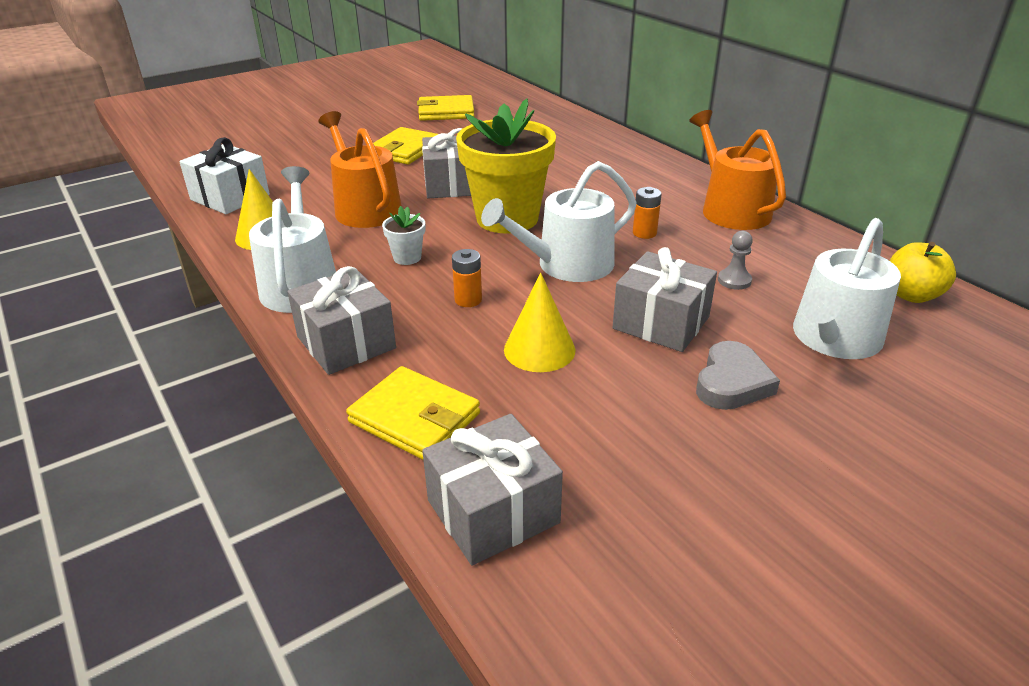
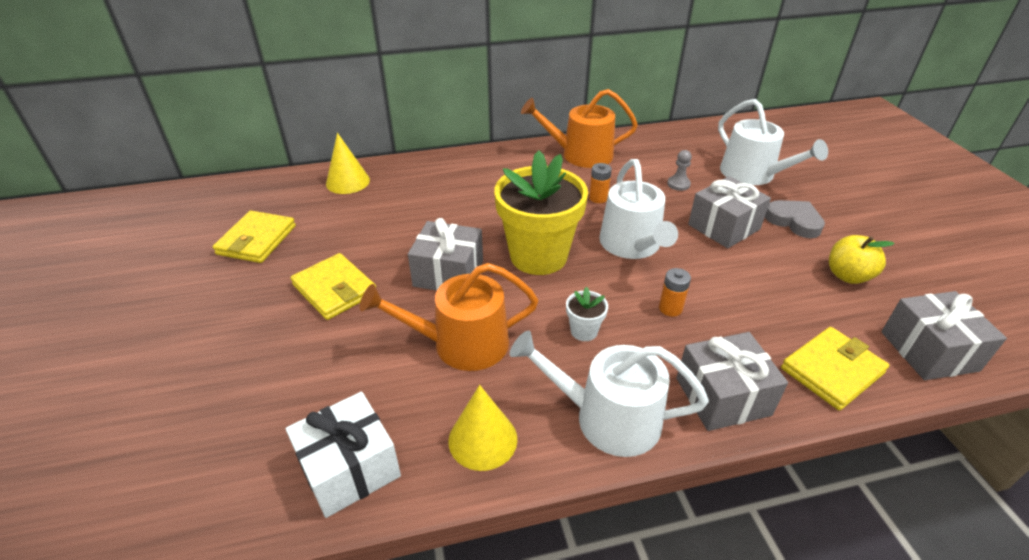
camera: 70 degrees left, 5 degrees up
(539, 349) = (749, 288): yellow cone -> yellow cone (348, 182)
(911, 295) = (712, 136): yellow apple -> yellow apple (848, 276)

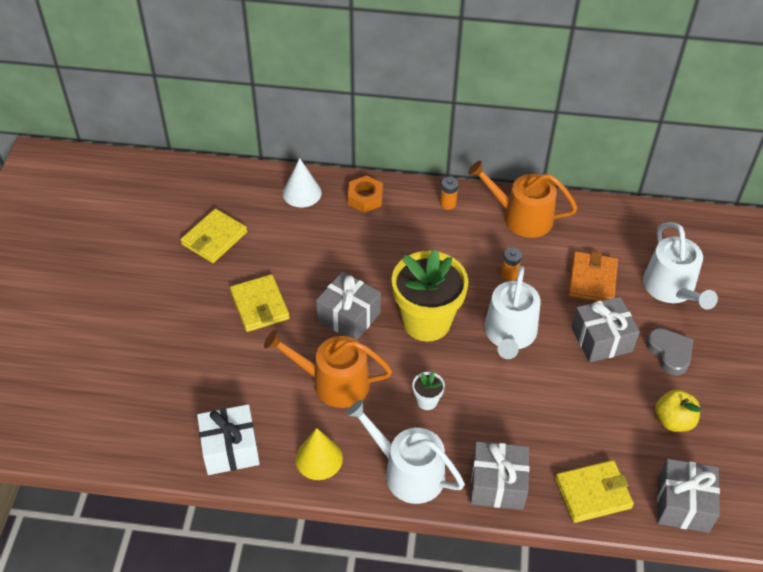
camera: 20 degrees right, 10 degrees up
(348, 182) = (302, 193): yellow cone -> white cone
(418, 172) = (365, 198): none -> orange nut
(670, 308) = (504, 403): orange battery -> orange battery (448, 203)
(678, 184) = (592, 280): grey pawn -> orange wallet

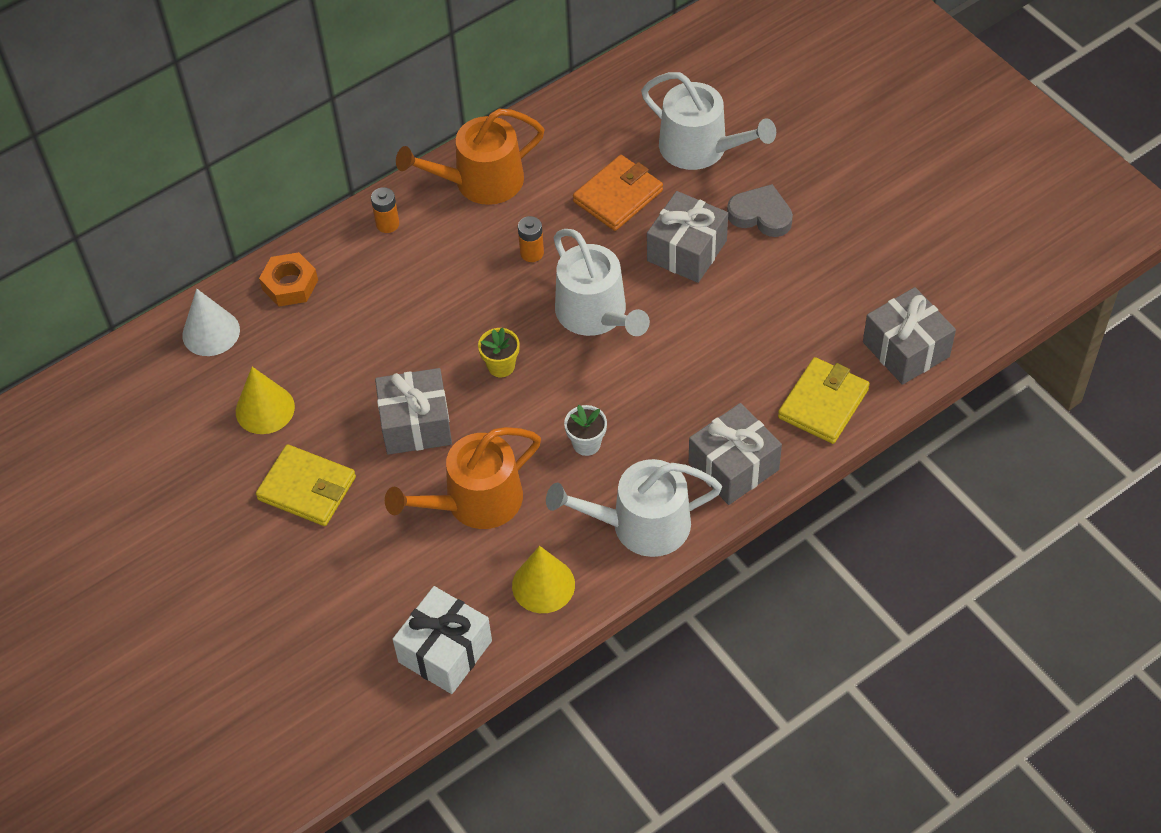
camera: 40 degrees left, 5 degrees up
(214, 238) = (169, 458): yellow wallet -> none
(284, 250) = (265, 409): none -> yellow cone
(426, 321) = (501, 366): yellow flower pot -> yellow flower pot, size x0.41
(592, 280) = (618, 196): orange wallet -> orange wallet turned 75 degrees clockwise
(673, 420) = (826, 278): yellow apple -> none

